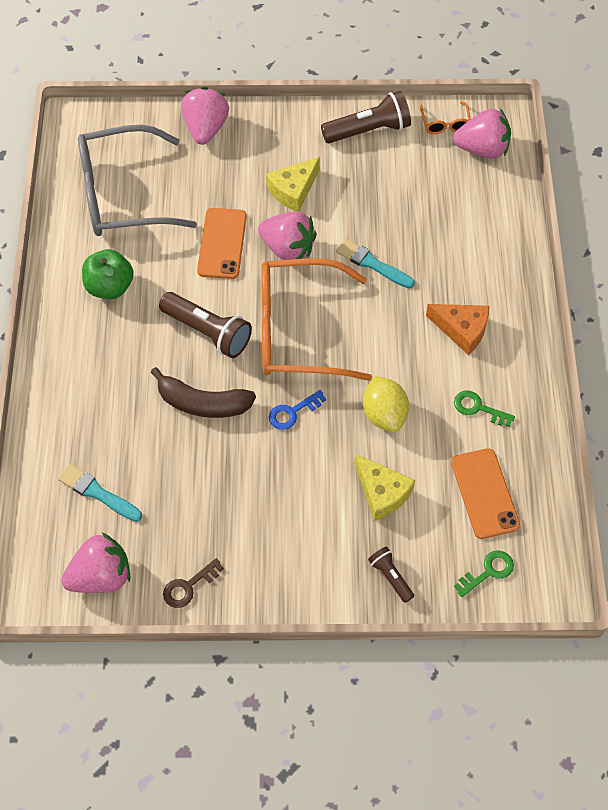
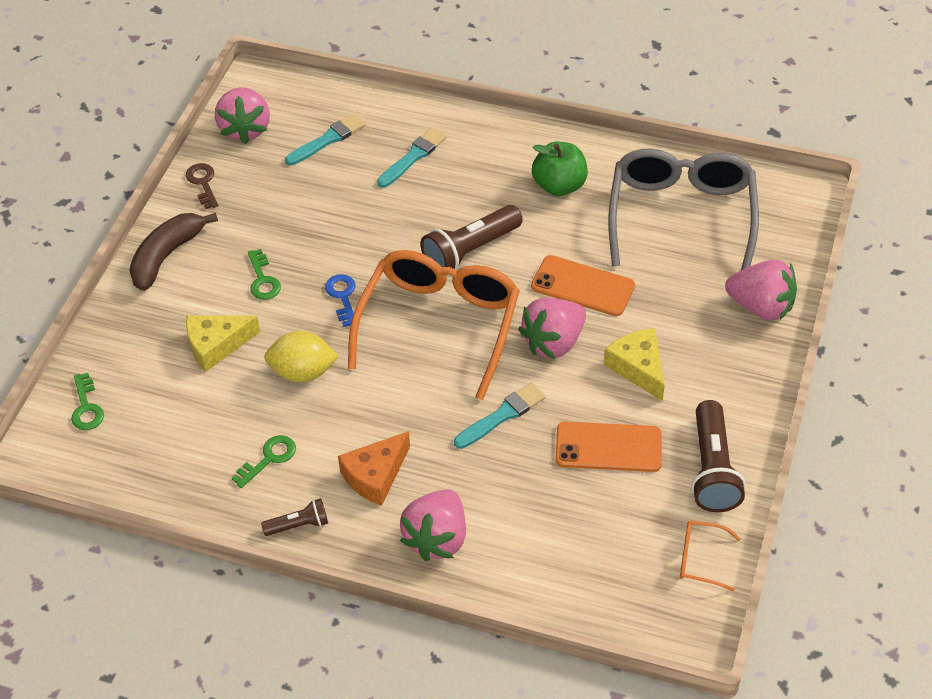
camera: 110 degrees right, 10 degrees down
(103, 411) = (413, 157): none -> turquoise brush
(202, 403) = (387, 230): brown banana -> brown banana (167, 256)
(294, 484) = (263, 280): none -> green key
(390, 577) = (127, 328): brown flashlight -> brown flashlight (299, 525)
(482, 149) = (642, 589): pink strawberry -> pink strawberry (437, 538)
(484, 493) = (169, 431): orange phone -> orange phone (608, 447)

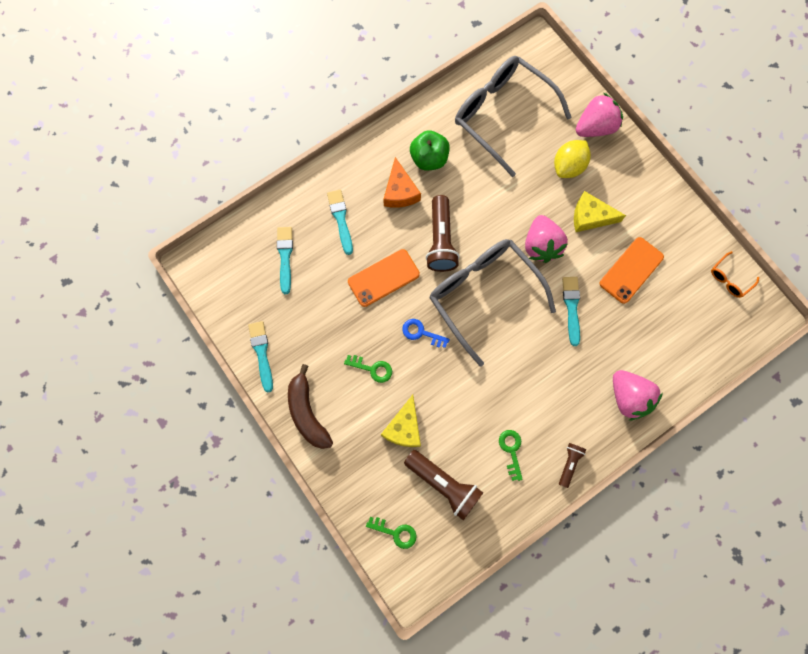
camera: 55 degrees left, 25 degrees up
(203, 183) = (261, 353): brown key -> turquoise brush
(245, 129) = (234, 298): pink strawberry -> none
(303, 372) = (462, 392): yellow lemon -> yellow lemon (568, 166)
(375, 475) = (564, 401): orange cheese -> orange cheese (400, 191)
(439, 324) = (483, 295): orange glasses -> grey glasses
(582, 286) = (513, 202): orange phone -> orange phone (383, 278)
(712, 469) = (680, 231): brown flashlight -> brown flashlight (444, 484)

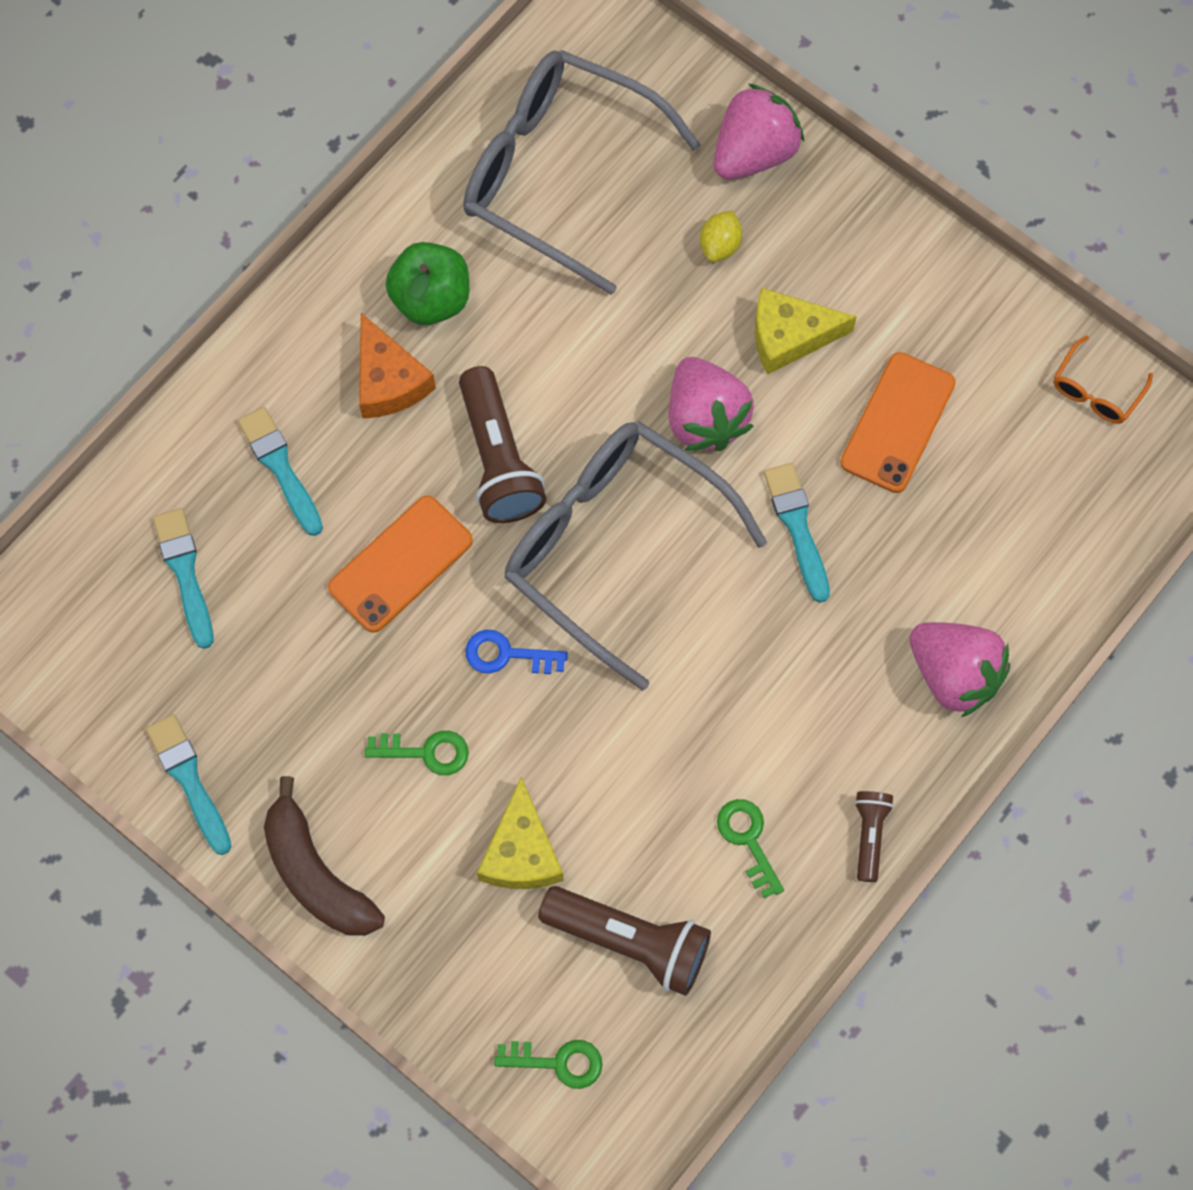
camera: 15 degrees left, 5 degrees down
(568, 166) = (720, 245): yellow lemon -> yellow lemon, size x0.60

